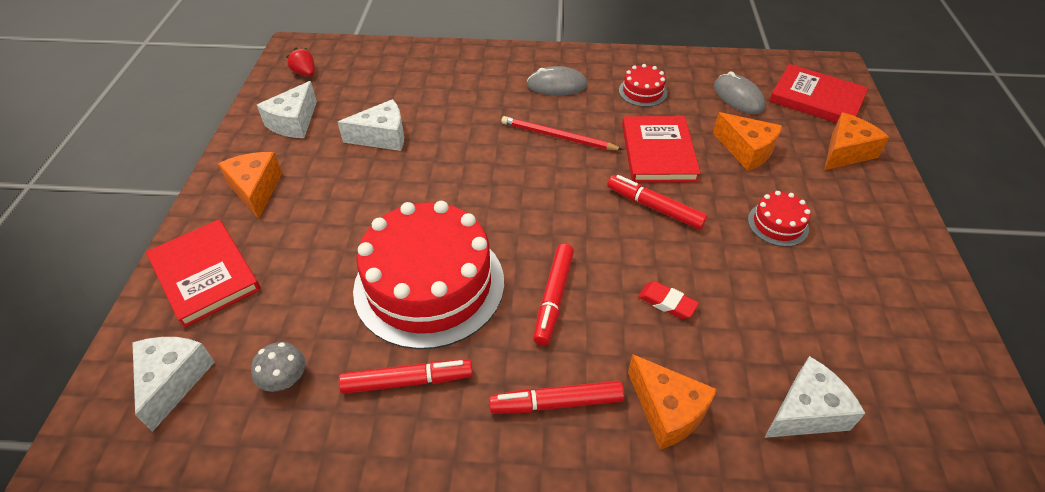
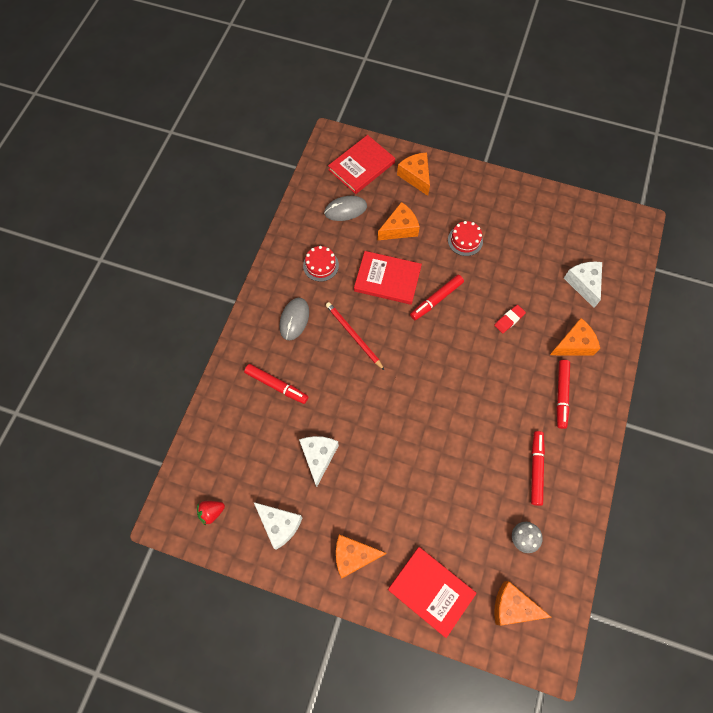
camera: 75 degrees left, 20 degrees up
(173, 381) = (513, 606): white cheese -> orange cheese
(205, 274) = (431, 591): red book -> red book turned 60 degrees clockwise
(429, 285) = (470, 446): red cake -> none
(553, 298) = (494, 378): red marker -> red marker (276, 385)
(557, 136) = (353, 335): red pencil -> red pencil turned 105 degrees clockwise

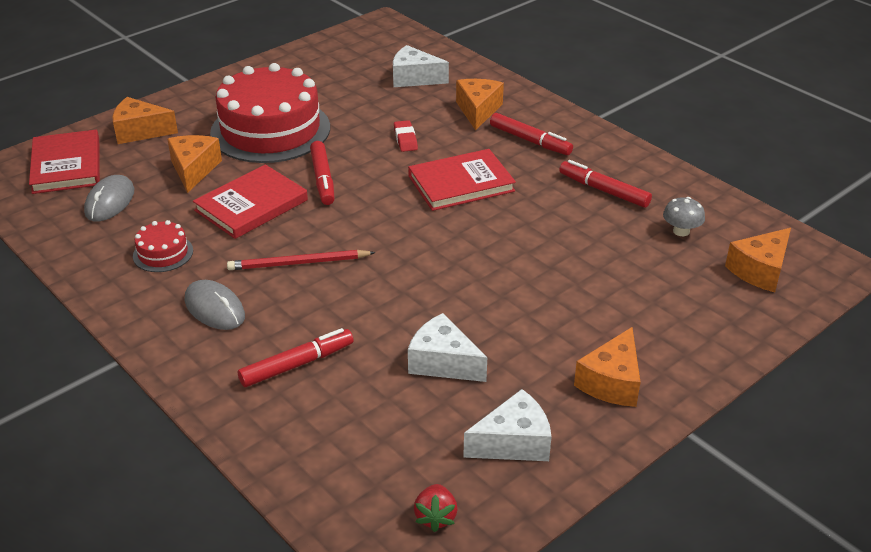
camera: 60 degrees left, 30 degrees down
(431, 591) = (703, 329): red book -> red book (461, 183)
(465, 240) = (270, 130): red cake -> red cake, size x2.34

